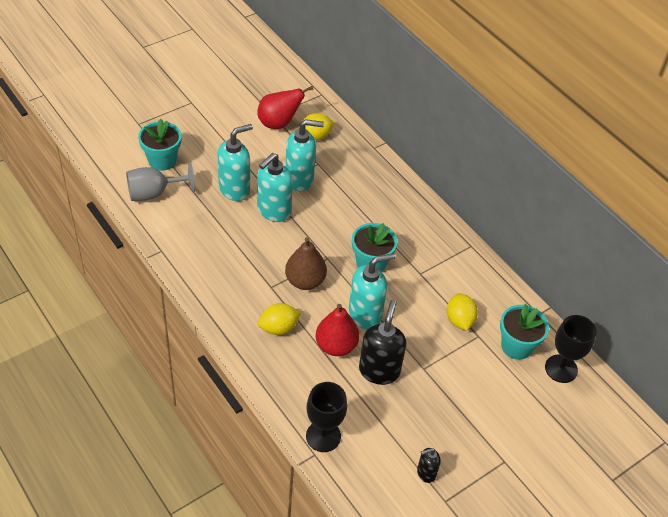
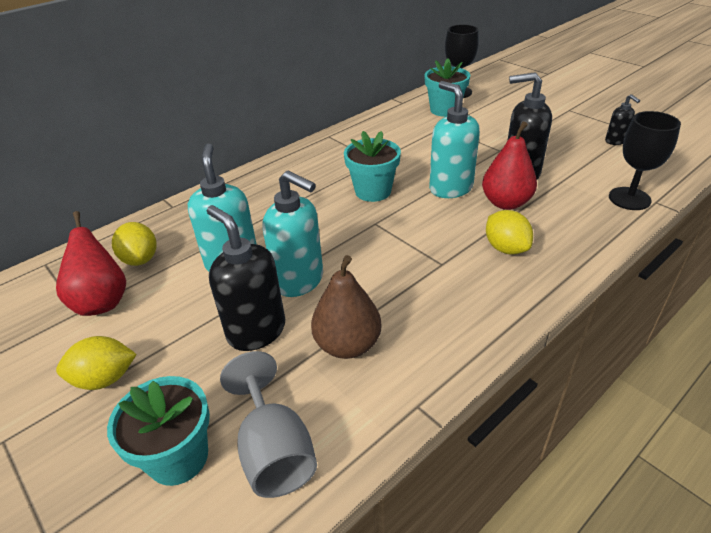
camera: 90 degrees left, 10 degrees down
(235, 189) = (256, 331): turquoise soap dispenser -> black soap dispenser
(305, 281) = (420, 236): brown pear -> brown pear (347, 345)
(459, 320) = (429, 136): yellow lemon -> yellow lemon (105, 379)

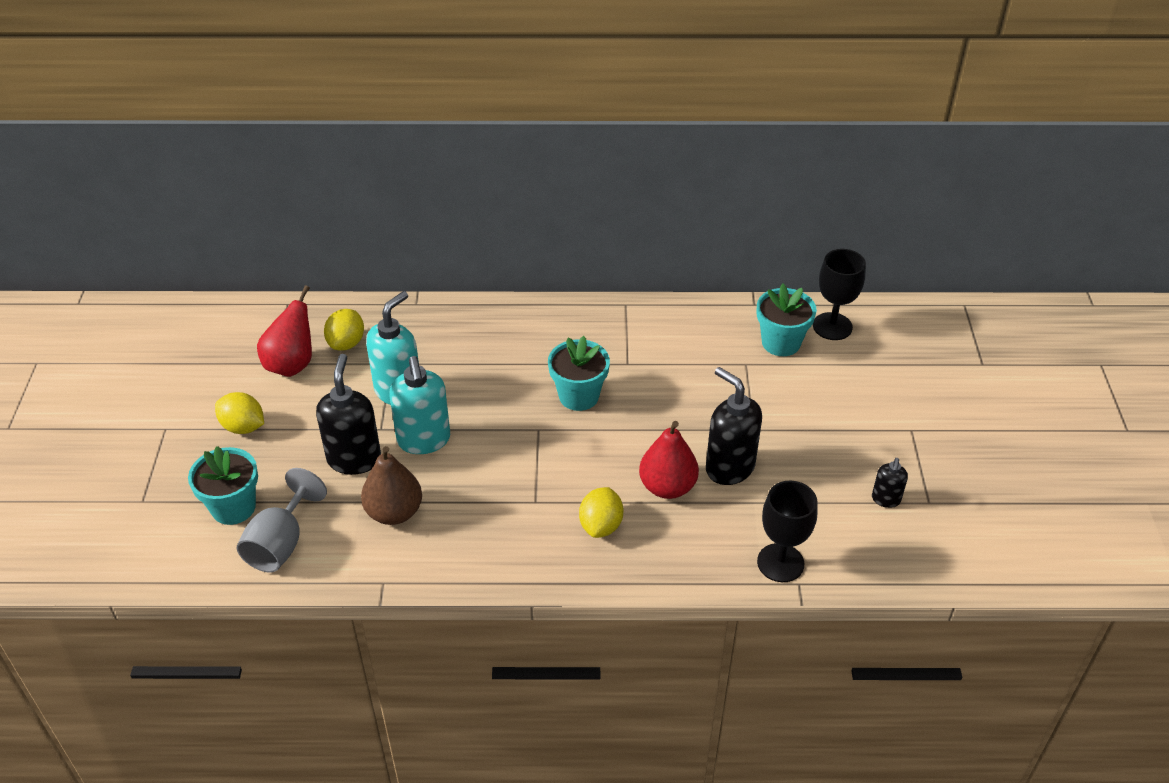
camera: 40 degrees right, 5 degrees up
(450, 188) = (645, 439): turquoise soap dispenser -> none

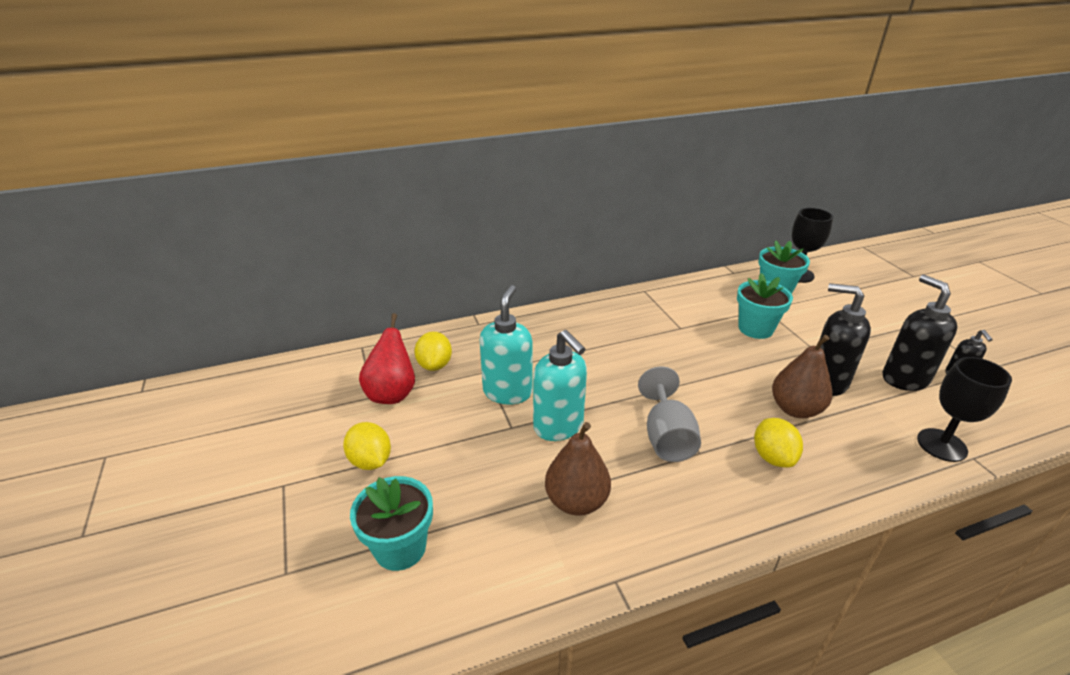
camera: 20 degrees left, 10 degrees down
(243, 427) = (370, 461): yellow lemon -> yellow lemon turned 45 degrees clockwise
(281, 543) = (476, 572): grey goblet -> grey goblet (666, 437)
(354, 459) = (503, 461): black soap dispenser -> black soap dispenser (904, 379)
(579, 396) = (663, 359): turquoise flower pot -> turquoise flower pot (755, 329)
(667, 487) = (795, 409): red pear -> brown pear

